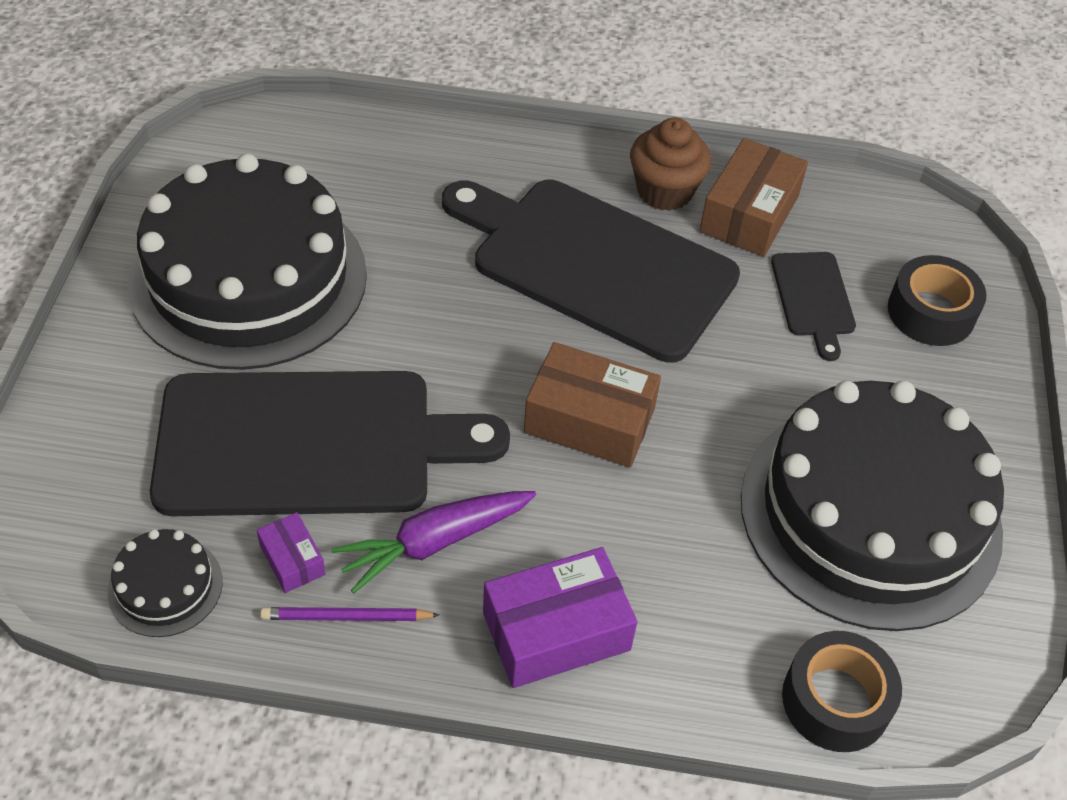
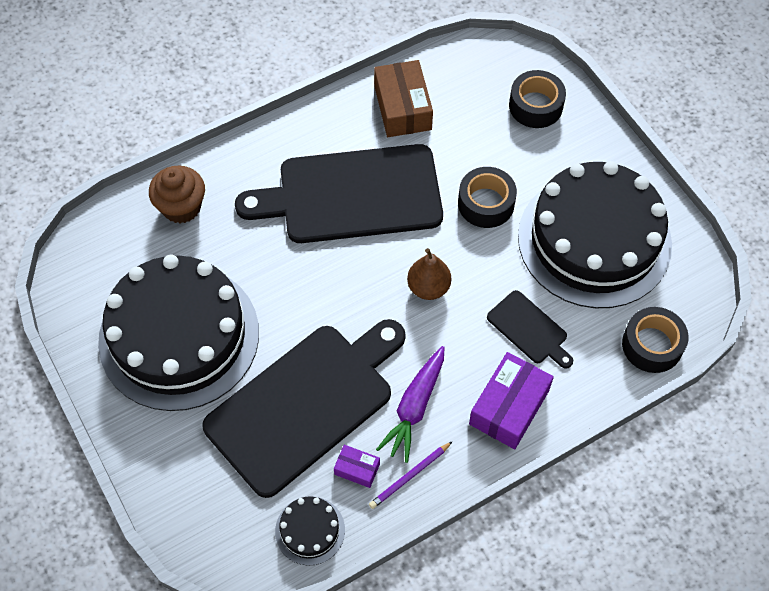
camera: 35 degrees left, 10 degrees up
(589, 421) = (428, 287): brown box -> brown pear
(664, 191) = (348, 124): brown cupcake -> brown cupcake (181, 207)
(757, 377) = (486, 203): none -> black tape
(813, 298) = (475, 138): black cutting board -> black cutting board (529, 329)

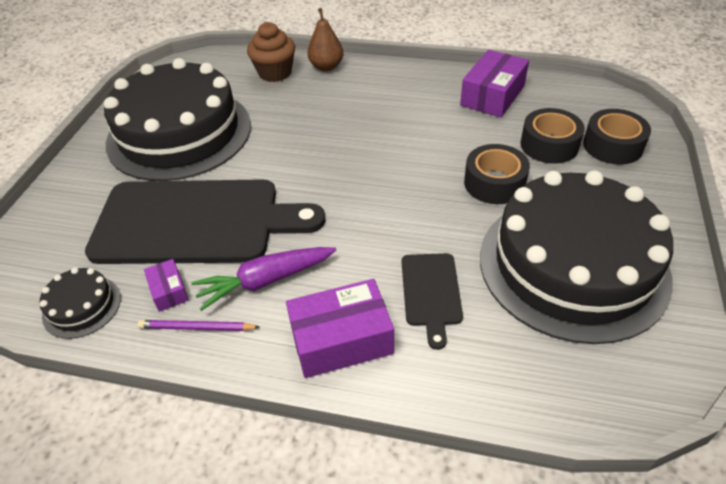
camera: 45 degrees right, 15 degrees down
(352, 195) = (392, 123): black cutting board -> none
(402, 108) = (492, 95): brown box -> purple box
(428, 287) = (379, 208): brown pear -> brown pear (326, 67)
(652, 345) = (547, 393): black tape -> black tape (549, 145)

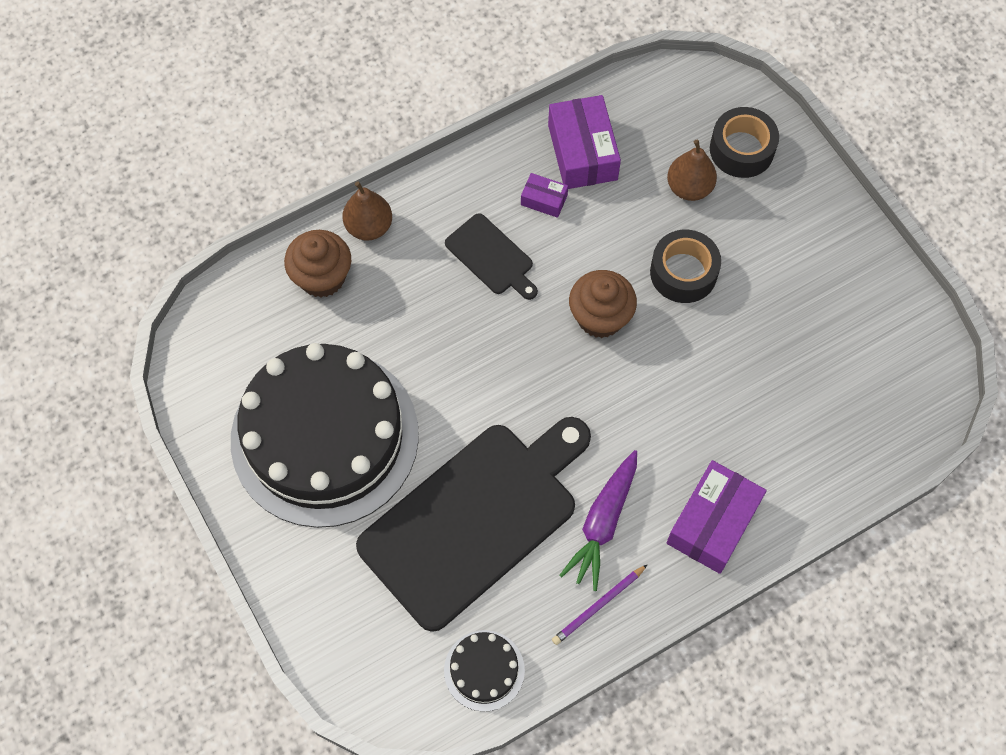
camera: 45 degrees left, 20 degrees up
(169, 291) = (537, 597): purple box -> purple box (544, 200)
(407, 173) = (600, 317): none -> brown cupcake
(431, 293) = (736, 428): black cutting board -> black cutting board (491, 257)
(549, 145) = (689, 188): black tape -> brown pear
(572, 265) = (812, 318): black cake -> none

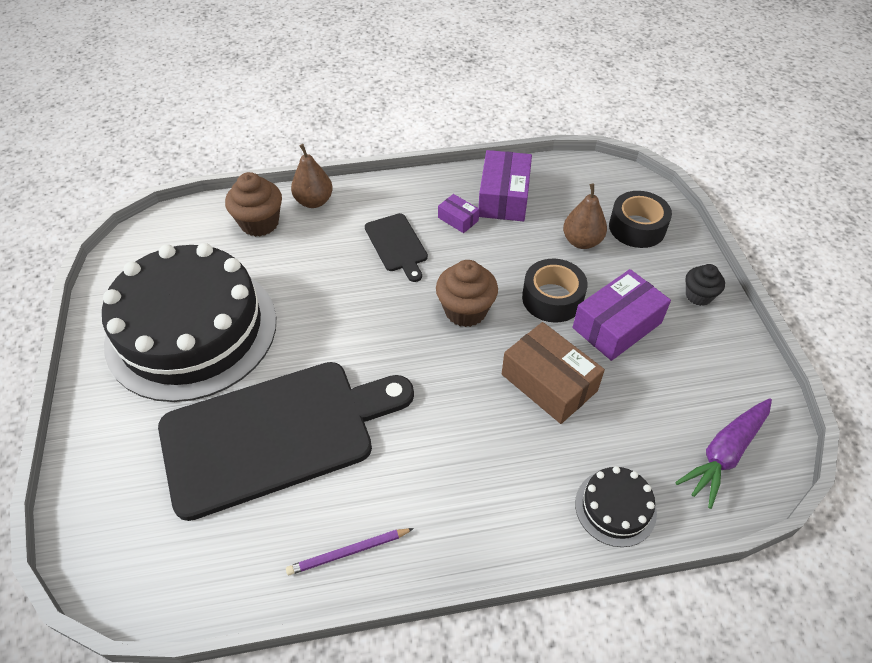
camera: 20 degrees right, 15 degrees down
(484, 670) = (208, 575): black cake -> black cake (615, 508)
(603, 523) = (389, 477): purple carrot -> purple carrot (724, 454)
(713, 523) = (496, 512): purple box -> purple box (617, 325)
(714, 374) = (548, 383): none -> brown box
(829, 220) = (698, 295): none -> black cupcake

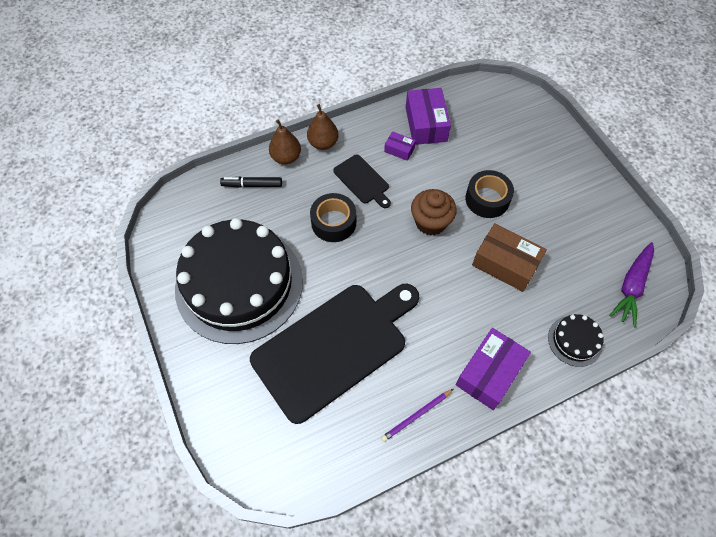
camera: 15 degrees left, 10 degrees up
(259, 223) = (252, 185): brown cupcake -> black marker
(582, 241) = (493, 149): brown pear -> brown pear (323, 143)
(617, 325) = (537, 210): purple box -> purple box (489, 373)
(637, 227) = (527, 129): black tape -> black tape (333, 222)
(698, 295) = (584, 175): black cupcake -> none

